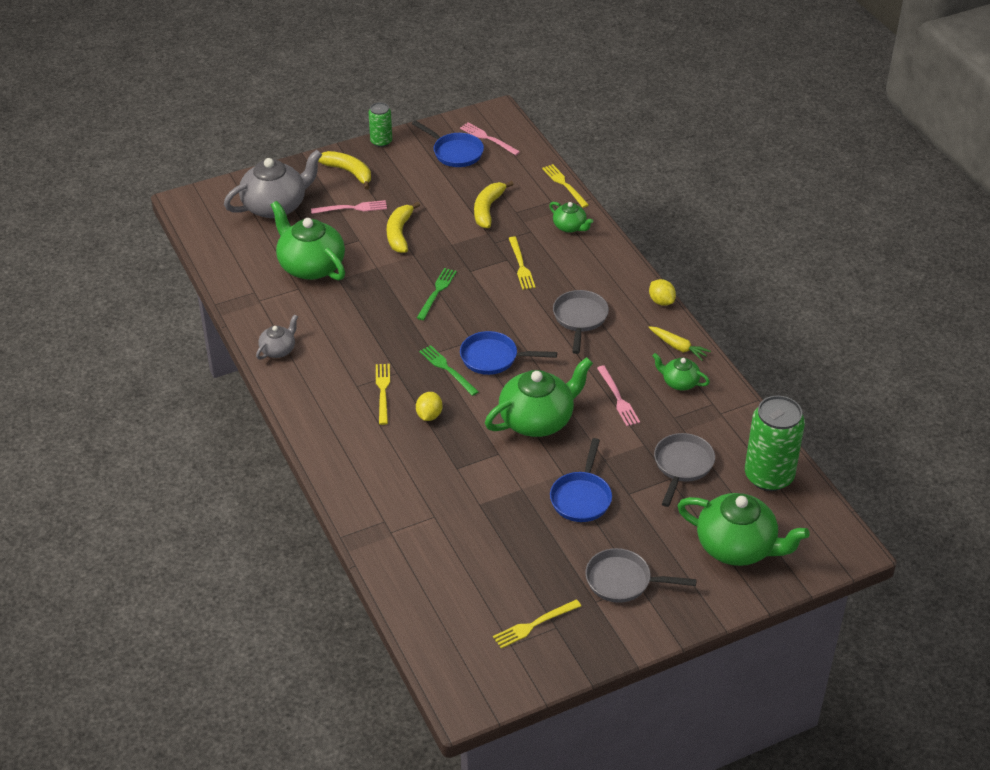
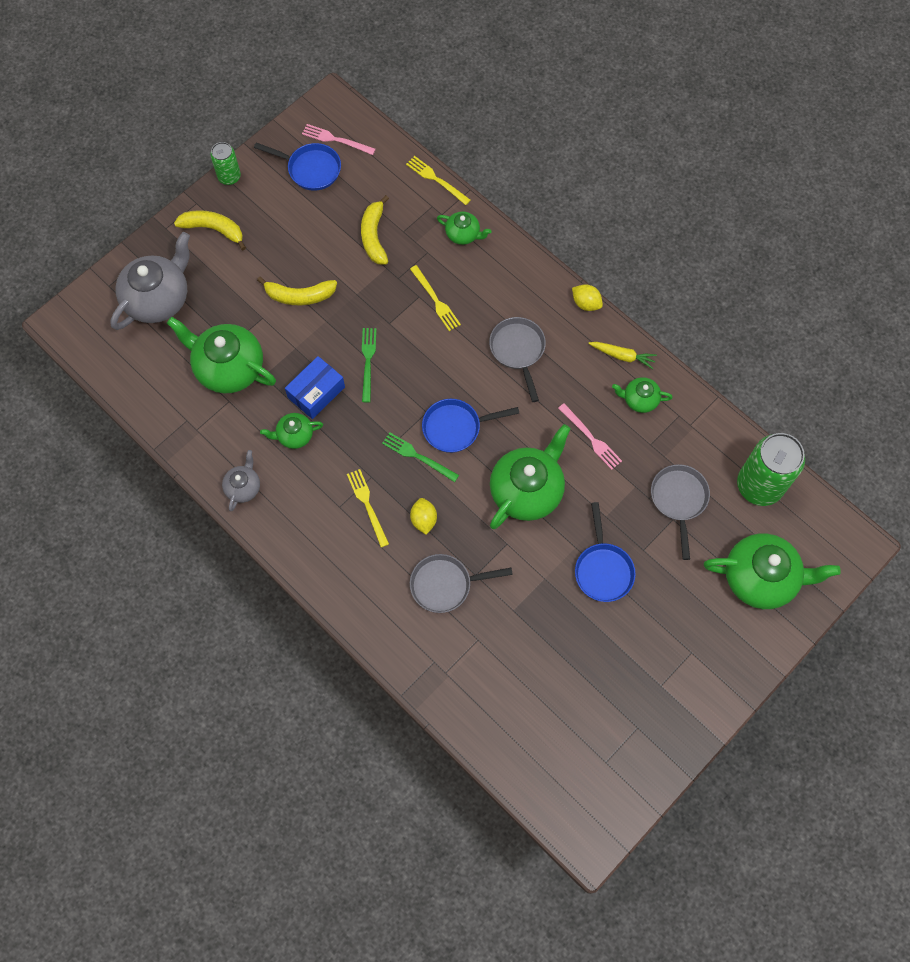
camera: 20 degrees left, 25 degrees up
(343, 326) = (294, 435): none -> green teapot
(352, 208) = (237, 277): pink fork -> none
(379, 302) = (316, 392): none -> blue box
(399, 233) = (299, 296): yellow banana -> yellow banana turned 75 degrees counterclockwise
(534, 624) = (617, 731): yellow fork -> none
(623, 581) = (676, 653): grey pan -> grey pan (445, 585)

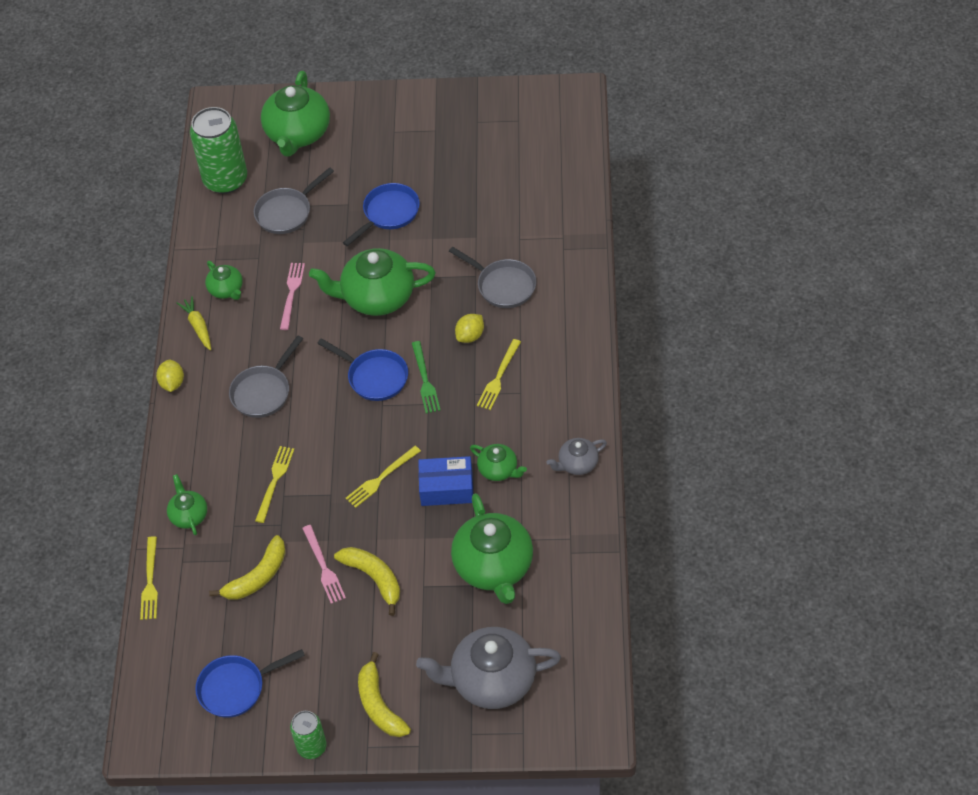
camera: 130 degrees left, 15 degrees down
(311, 169) = (236, 688): blue pan -> blue pan turned 90 degrees counterclockwise
(336, 140) = (182, 697): pink fork -> pink fork (323, 566)
(368, 362) = (381, 478): green fork -> yellow fork
(761, 578) = (298, 134): green teapot -> green teapot turned 135 degrees counterclockwise

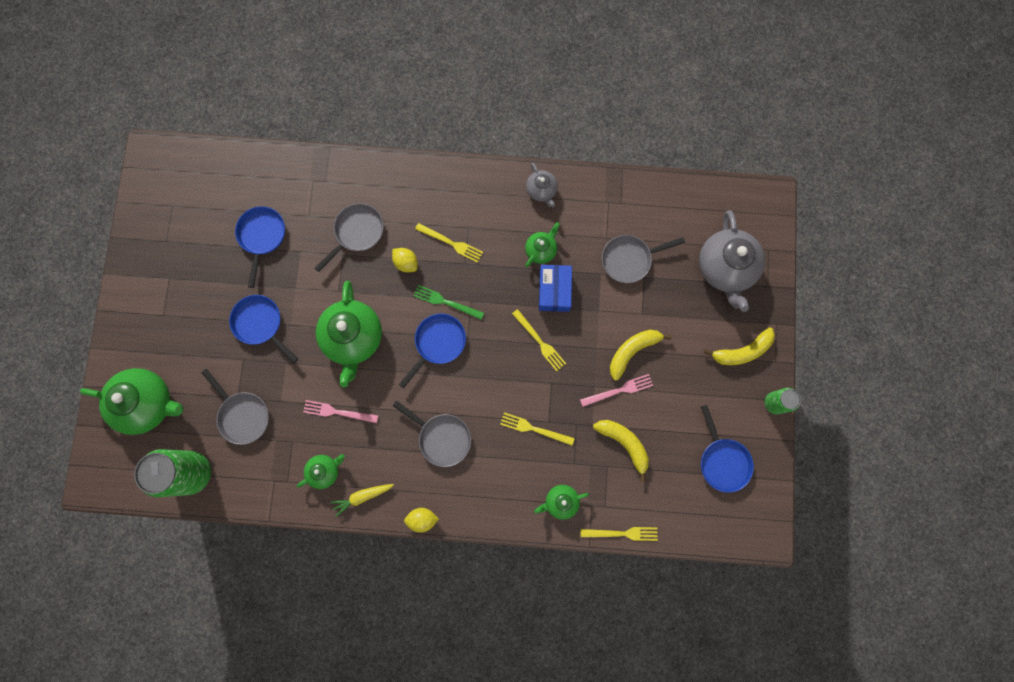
camera: 90 degrees left, 25 degrees up
(425, 380) = (446, 302): green fork -> green fork turned 150 degrees counterclockwise
(490, 201) = (262, 236): none -> blue pan
(494, 567) = (629, 260): green teapot -> grey pan

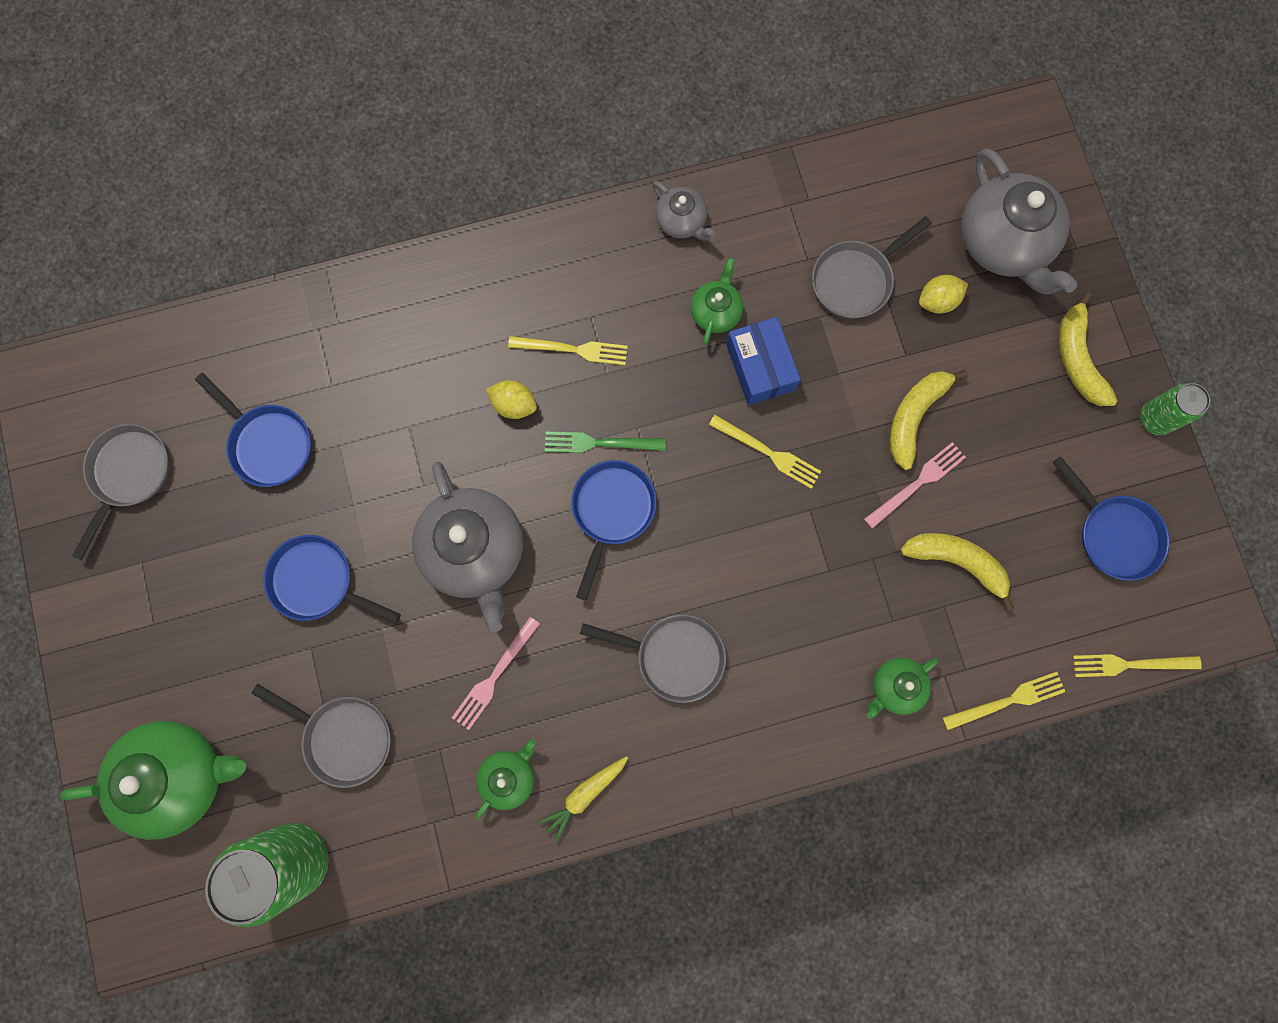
camera: 20 degrees left, 0 degrees up
(262, 236) = (268, 443): blue pan -> blue pan turned 150 degrees clockwise
(338, 412) = (495, 675): pink fork -> pink fork turned 45 degrees counterclockwise
(353, 338) = (475, 551): green teapot -> grey teapot
(357, 232) = (418, 384): grey pan -> grey pan (129, 474)
(422, 519) = (692, 794): yellow lemon -> yellow lemon (937, 301)
(534, 429) = (812, 589): yellow fork -> yellow fork (1131, 664)
(742, 351) = (1077, 358): yellow banana -> yellow banana turned 120 degrees clockwise

